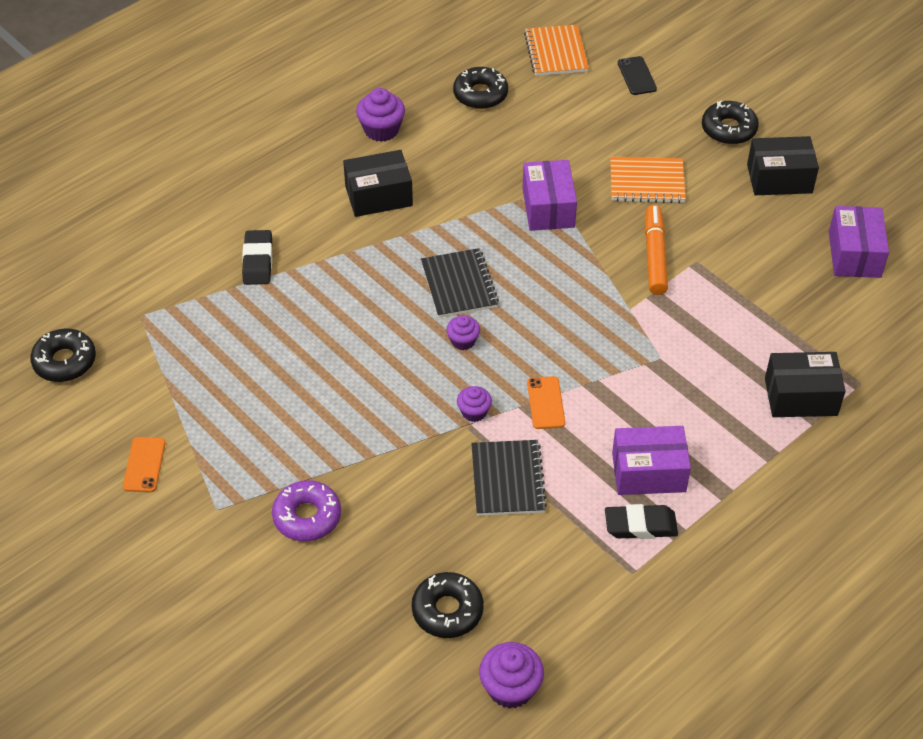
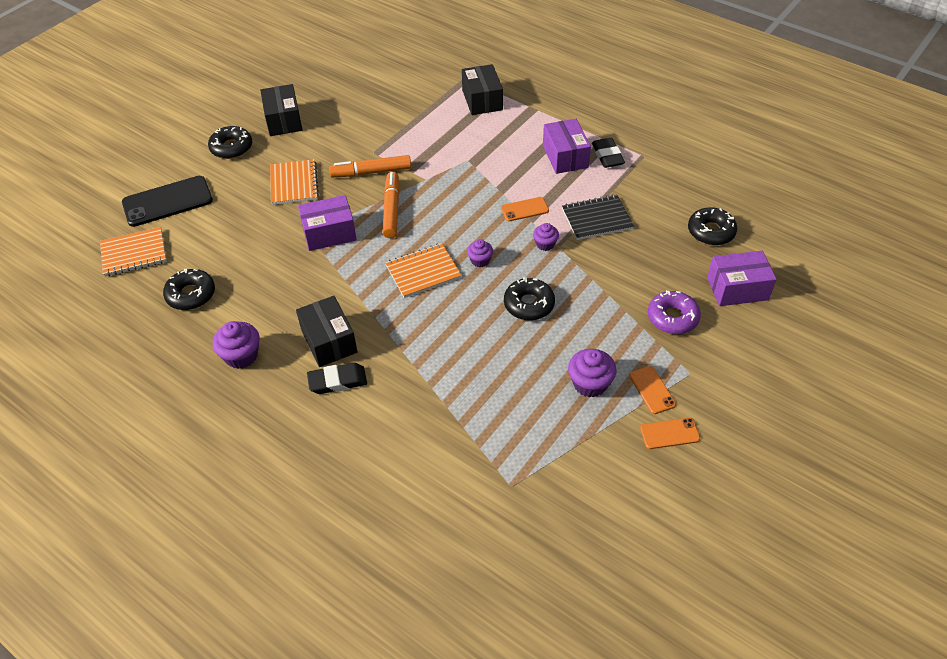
camera: 100 degrees left, 0 degrees up
(65, 361) = (583, 532): black donut -> black donut (529, 304)
(208, 464) = (652, 390): none -> orange phone
(258, 261) = (424, 411): black eraser -> black eraser (337, 381)
(459, 285) = (423, 272): black notebook -> orange notebook
(510, 688) = (749, 196): purple cupcake -> purple cupcake (590, 384)
(577, 268) = (391, 209): none -> orange marker
(637, 76) = (167, 201): black phone -> black phone, size x1.90
(854, 254) = (353, 85): purple box -> purple box (737, 289)

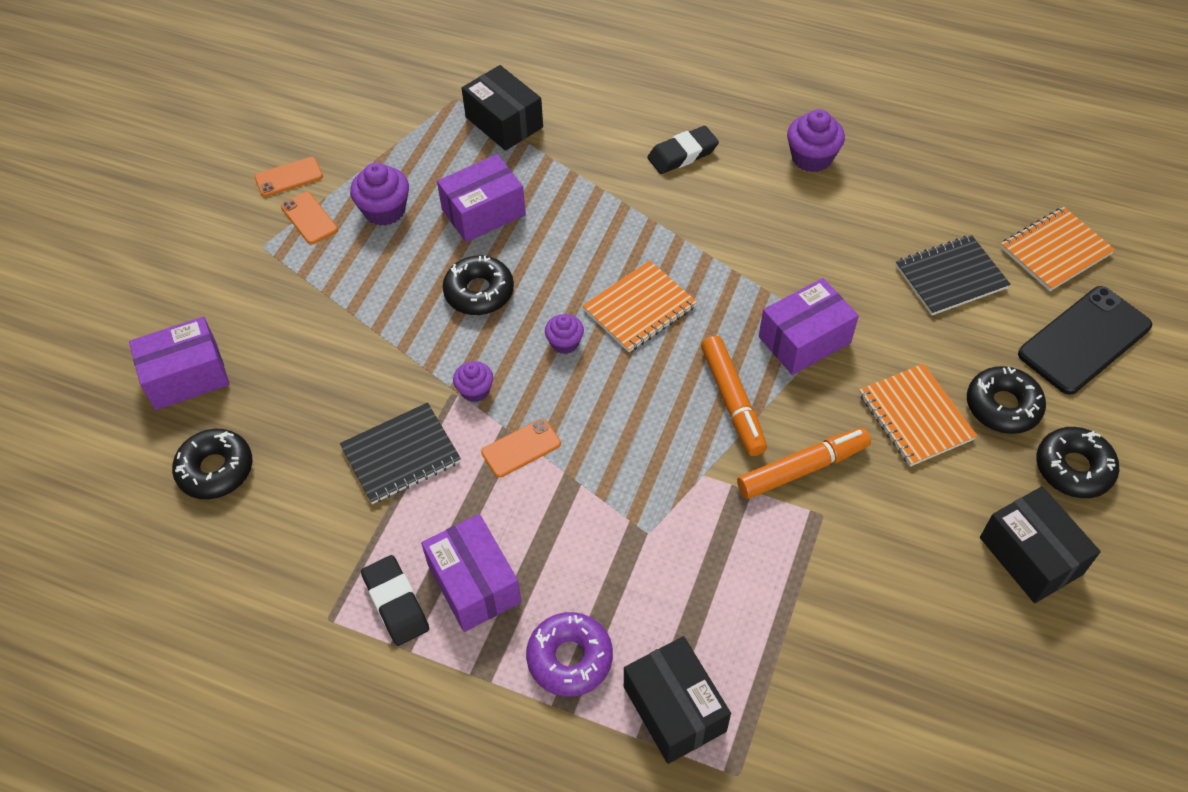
camera: 165 degrees right, 5 degrees up
(191, 294) = (930, 213): black donut -> black donut (1002, 406)
(213, 251) = (950, 277): none -> black notebook
(329, 341) = (717, 194): black box -> black box (504, 122)
(511, 365) = (483, 212): none -> purple box
(672, 317) = (282, 314): purple donut -> purple donut (570, 658)

